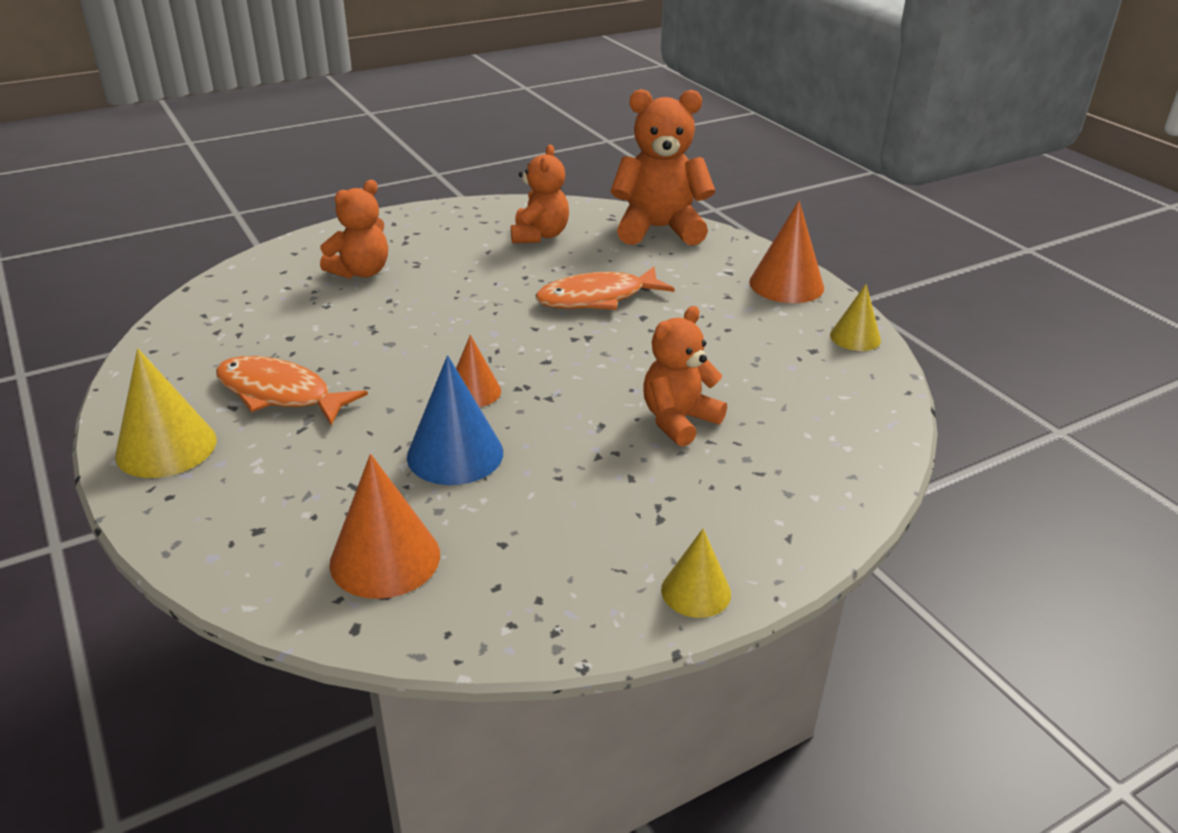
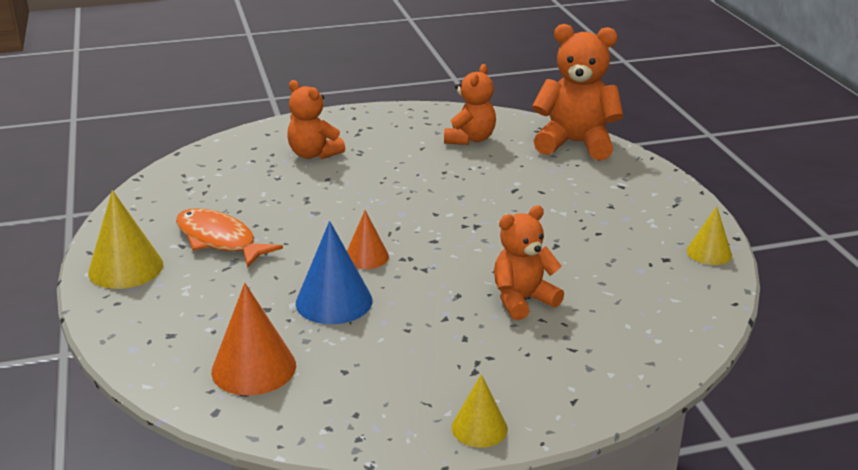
camera: 15 degrees right, 5 degrees down
(361, 272) = (313, 154): orange teddy bear -> orange teddy bear turned 75 degrees clockwise
(597, 298) = (497, 195): orange fish -> none
(786, 284) = (668, 202): orange cone -> none

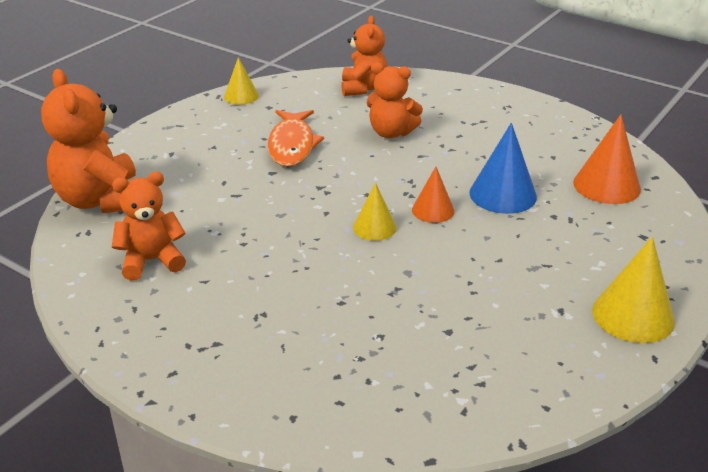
camera: 130 degrees left, 5 degrees up
(219, 240) = (523, 294): orange fish -> orange fish (292, 145)
(313, 154) = (302, 343): orange teddy bear -> orange teddy bear (363, 88)
(479, 428) = (521, 102): yellow cone -> yellow cone (374, 227)

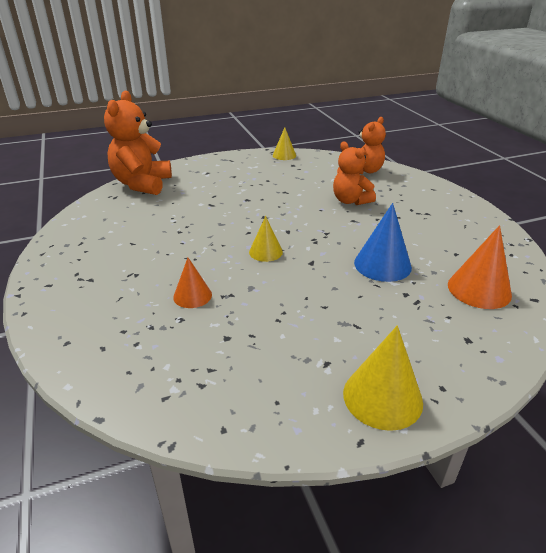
camera: 35 degrees right, 0 degrees up
(151, 261) = (122, 222): orange teddy bear -> none
(292, 145) = (278, 189): orange fish -> none
(433, 210) = (318, 256): orange cone -> orange cone (192, 295)

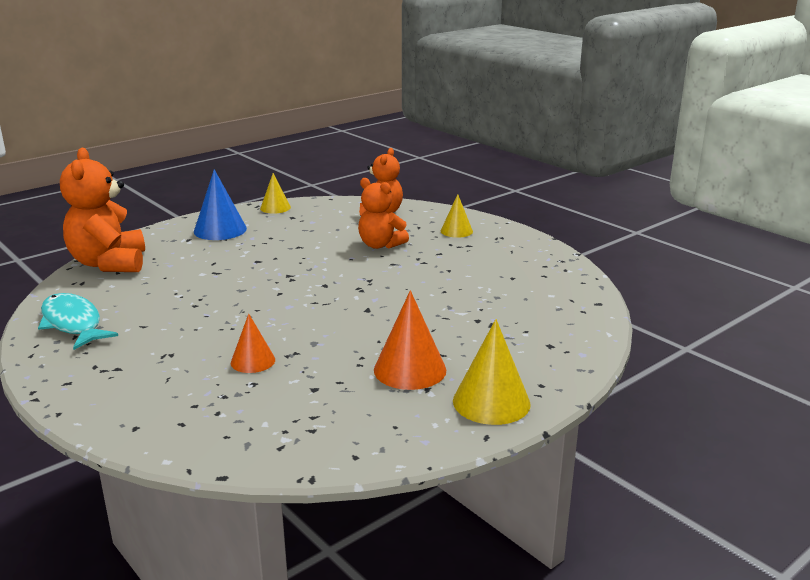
camera: 20 degrees left, 10 degrees down
(86, 231) = (73, 323): none -> turquoise fish
(265, 252) = (311, 308): yellow cone -> yellow cone (456, 231)
(382, 264) = (443, 299): blue cone -> blue cone (220, 230)
(479, 289) = (545, 304): orange cone -> orange cone (410, 370)

